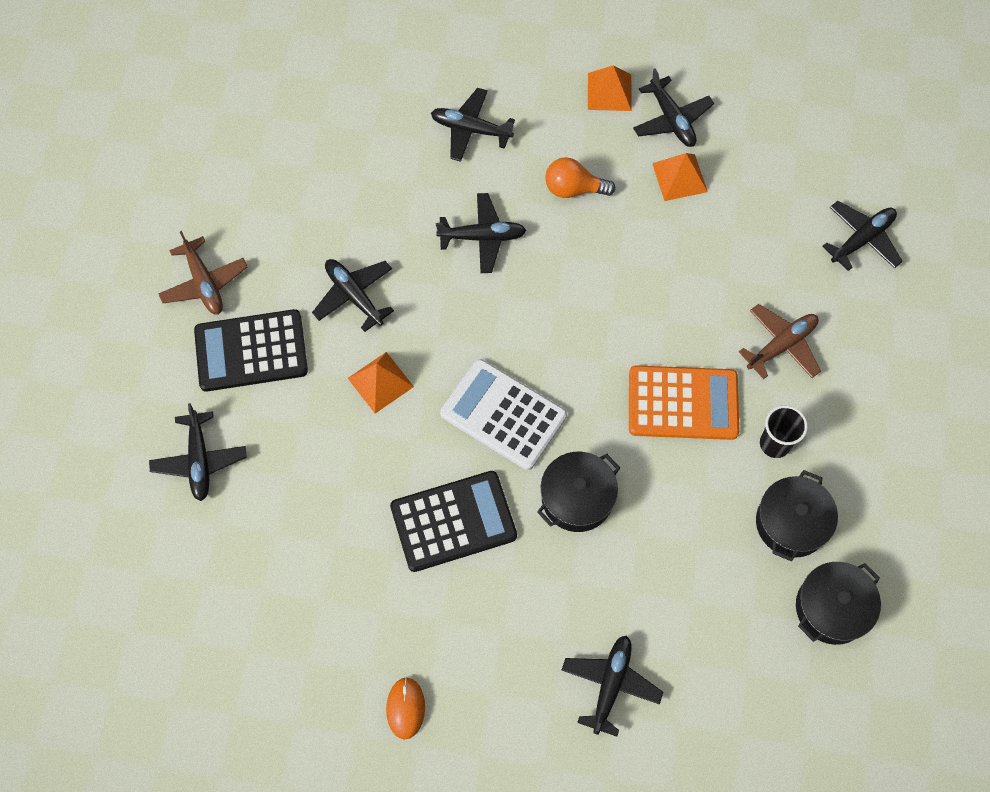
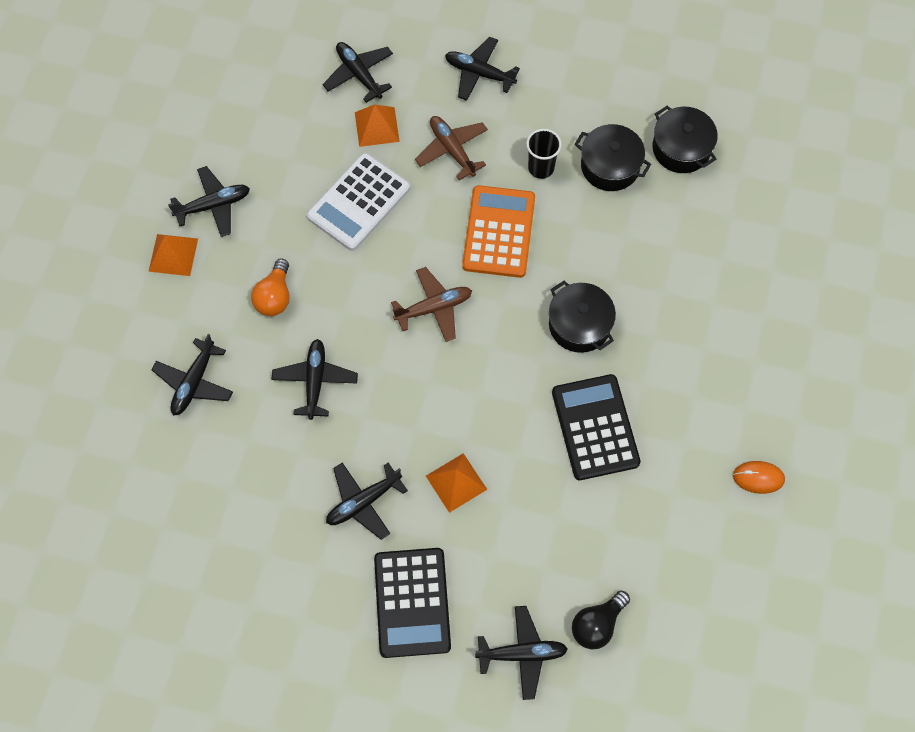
camera: 85 degrees left, 0 degrees up
(204, 283) = (332, 648): brown plane -> brown plane (434, 308)
(231, 534) = (597, 624): none -> black light bulb
(503, 414) = (497, 377): white calculator -> white calculator (358, 202)
(610, 684) = (740, 316): black plane -> black plane (479, 73)
(679, 177) = (276, 206): orange pyramid -> orange pyramid (377, 126)

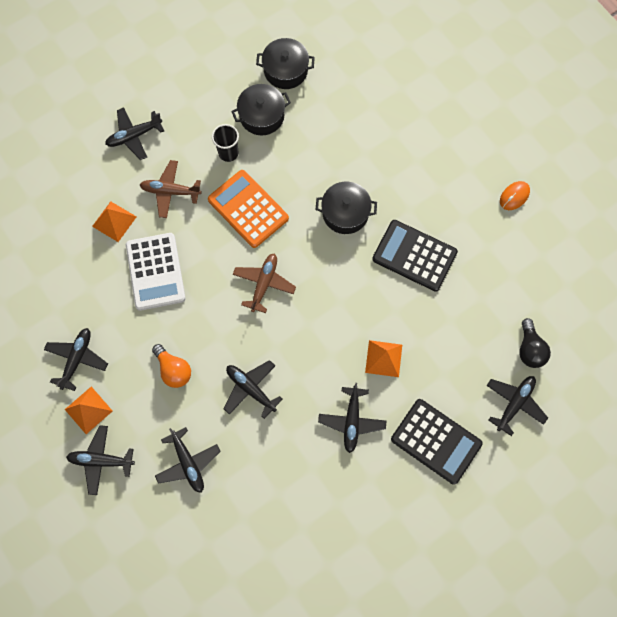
camera: 50 degrees left, 5 degrees up
(359, 74) = (68, 203): black plane -> black plane (101, 460)

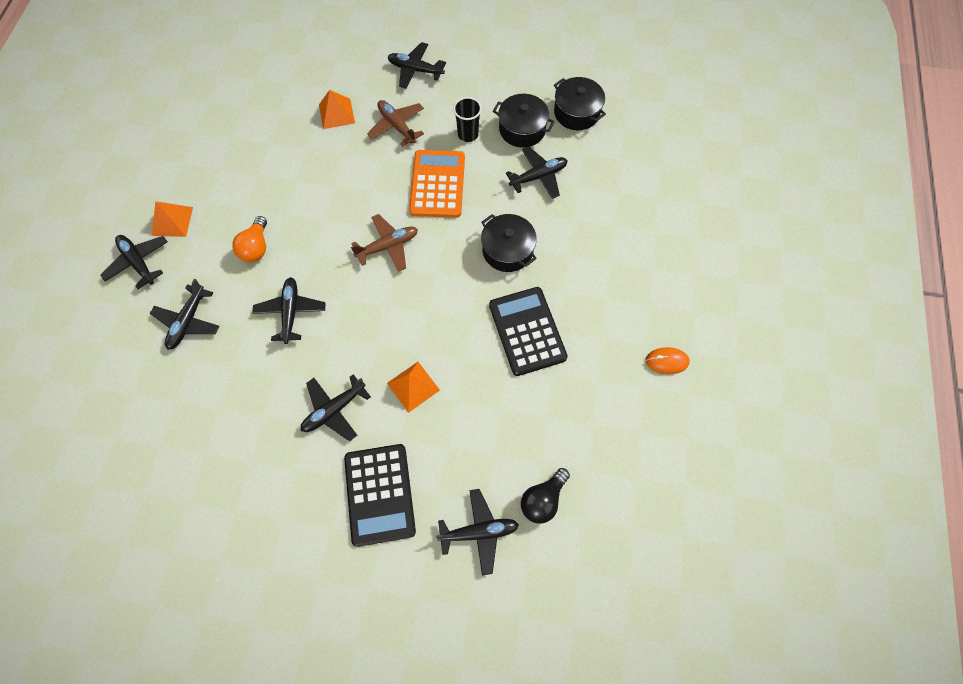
camera: 45 degrees right, 5 degrees down
(77, 359) = (206, 181): black plane -> black plane (538, 176)
(155, 272) = (324, 170): white calculator -> none

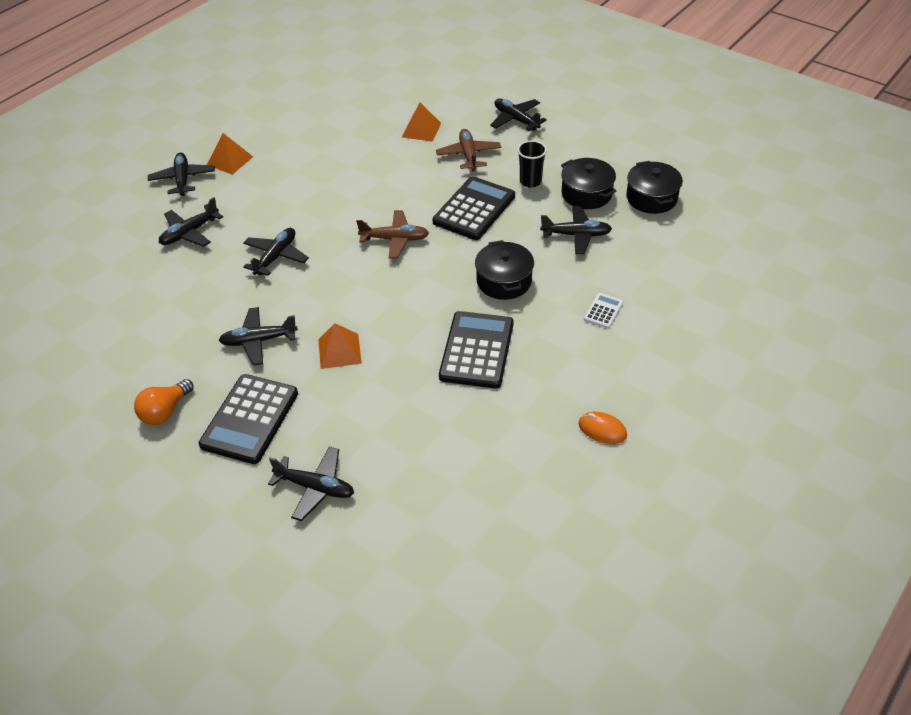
camera: 30 degrees right, 20 degrees down
(256, 247) = (282, 201): orange light bulb -> orange light bulb (165, 411)
(437, 184) = (474, 209): orange calculator -> black calculator
(543, 499) = (394, 489): black light bulb -> none
(603, 246) = (603, 311): none -> white calculator

